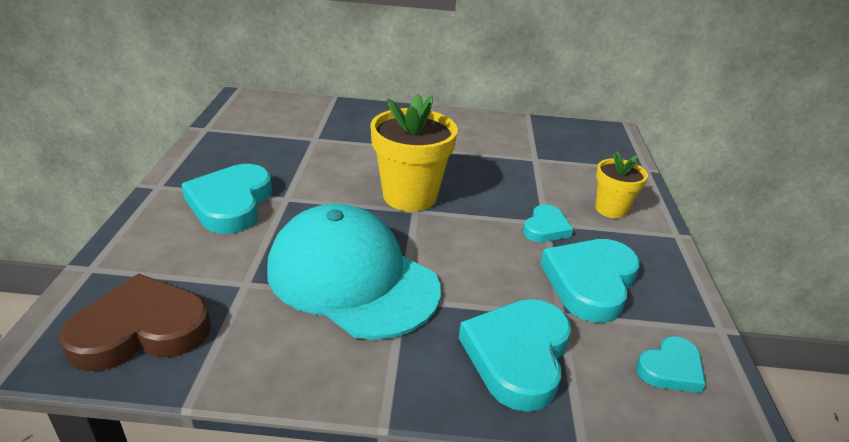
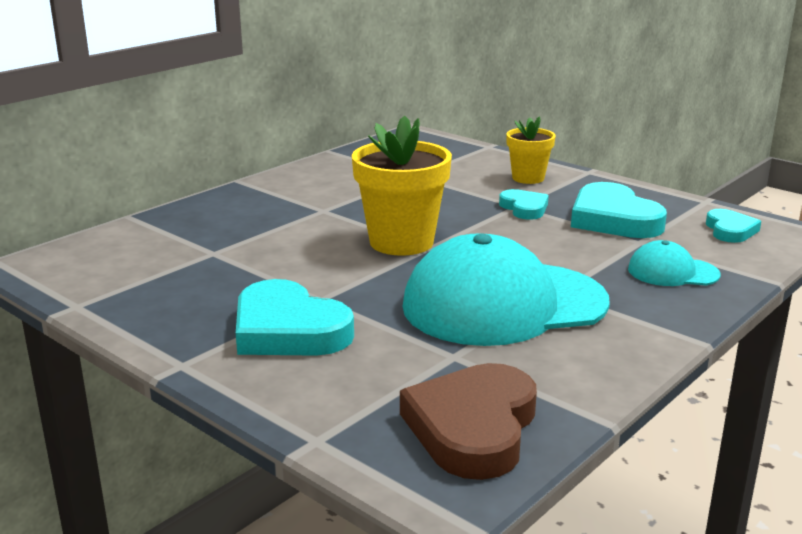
camera: 50 degrees left, 10 degrees down
(518, 356) = (672, 272): turquoise heart -> turquoise cap

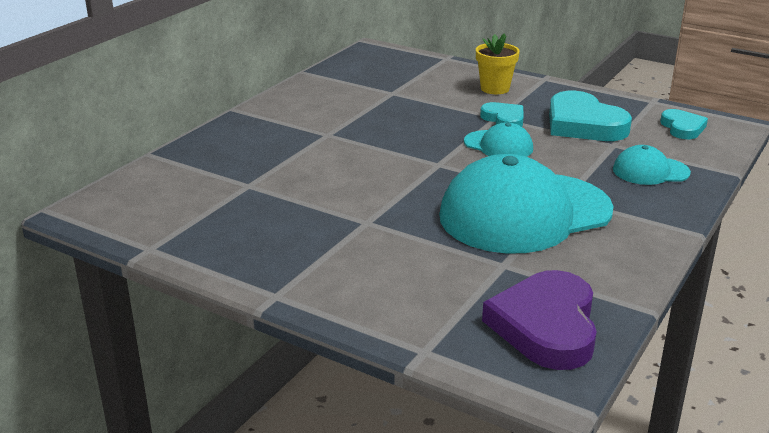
camera: 10 degrees left, 5 degrees up
(288, 330) = (353, 254): turquoise heart -> none
(401, 242) = (412, 161): yellow flower pot -> none
(473, 427) = (546, 326): brown heart -> purple heart
(505, 233) = (498, 145): none -> turquoise cap

